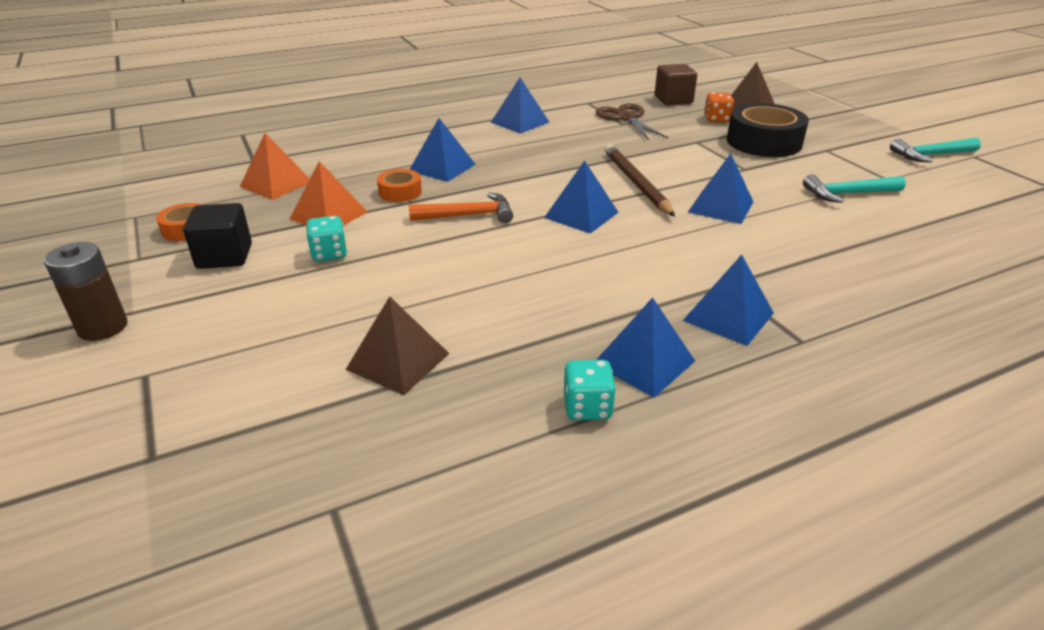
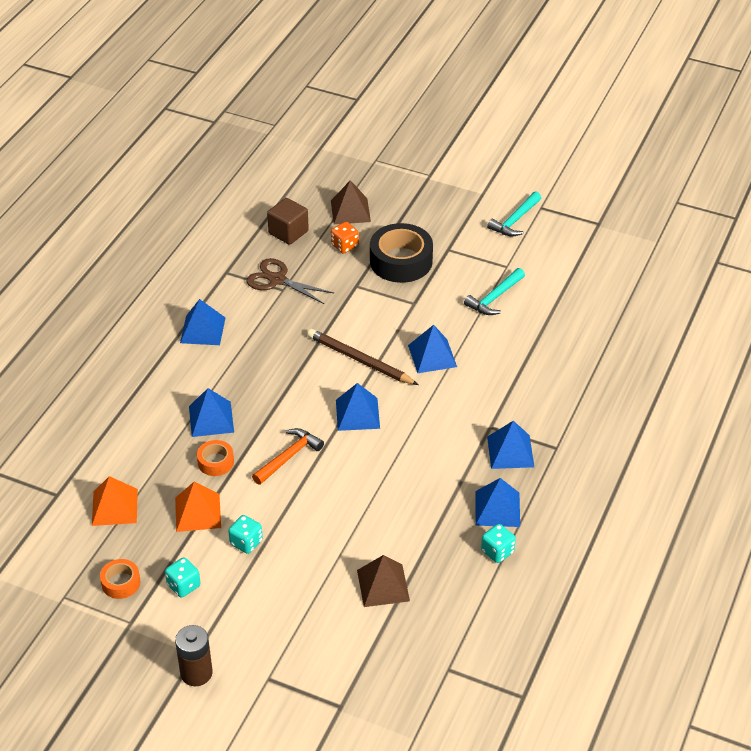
camera: 40 degrees left, 10 degrees up
(224, 256) = (183, 585): black cube -> turquoise dice

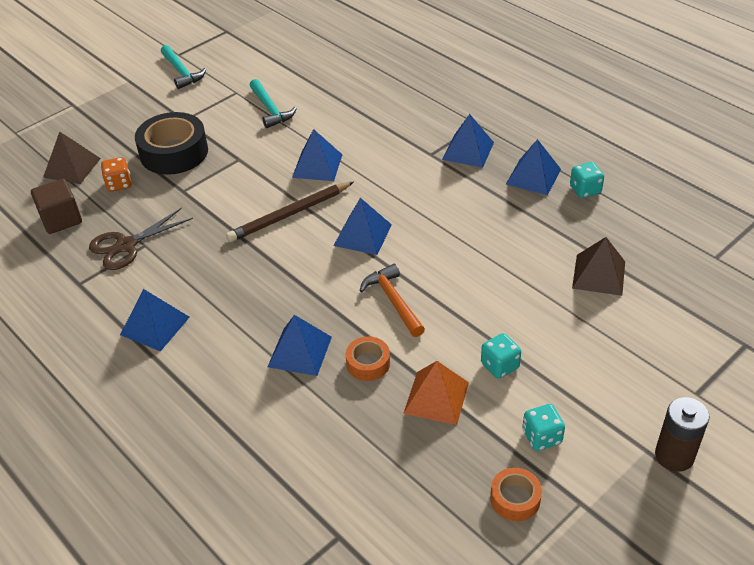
camera: 65 degrees left, 0 degrees up
(114, 507) = (390, 477): orange pyramid -> none

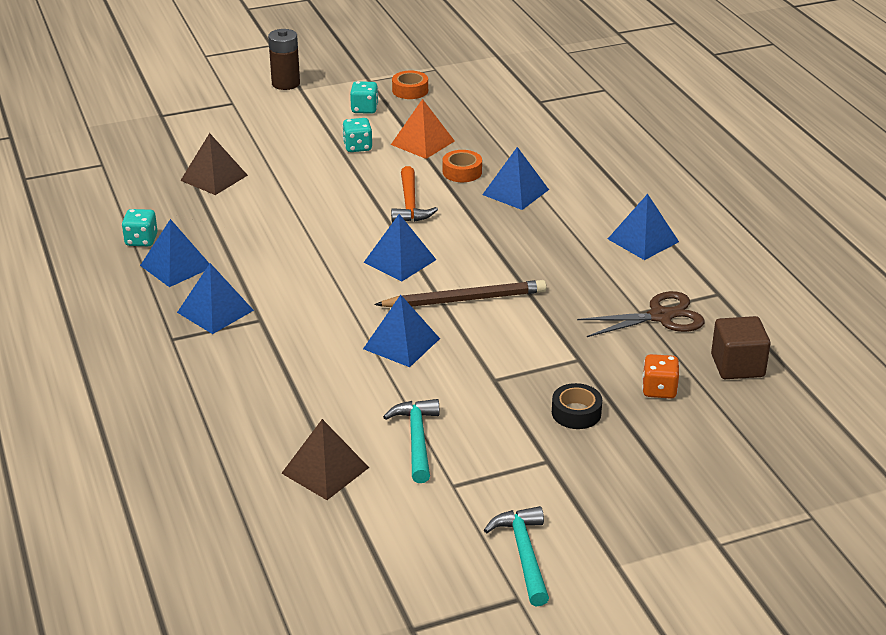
camera: 160 degrees left, 10 degrees down
(72, 167) = (722, 431): brown pyramid -> brown pyramid (325, 470)
(174, 152) = (576, 413): black tape -> black tape, size x0.51

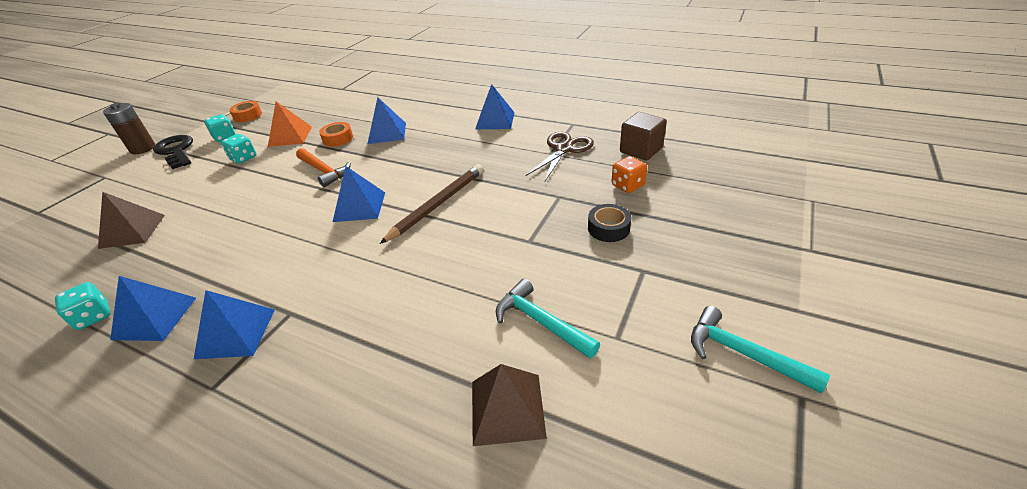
camera: 40 degrees left, 5 degrees up
(310, 103) = (176, 151): none -> black key
(401, 343) = (432, 258): blue pyramid -> none

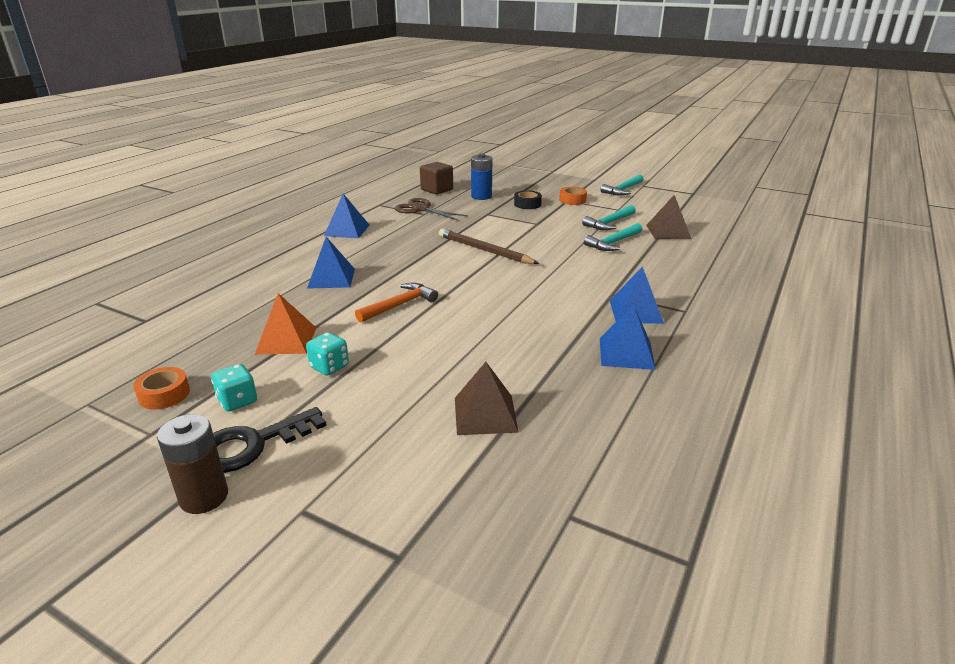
camera: 90 degrees left, 10 degrees down
(93, 316) = (630, 390): turquoise dice -> none
(338, 139) = (323, 305): orange tape -> orange tape (572, 200)
(359, 206) = (476, 281): blue pyramid -> none
(454, 322) = (613, 243): none -> turquoise hammer
(627, 186) = (481, 196): orange dice -> blue battery

